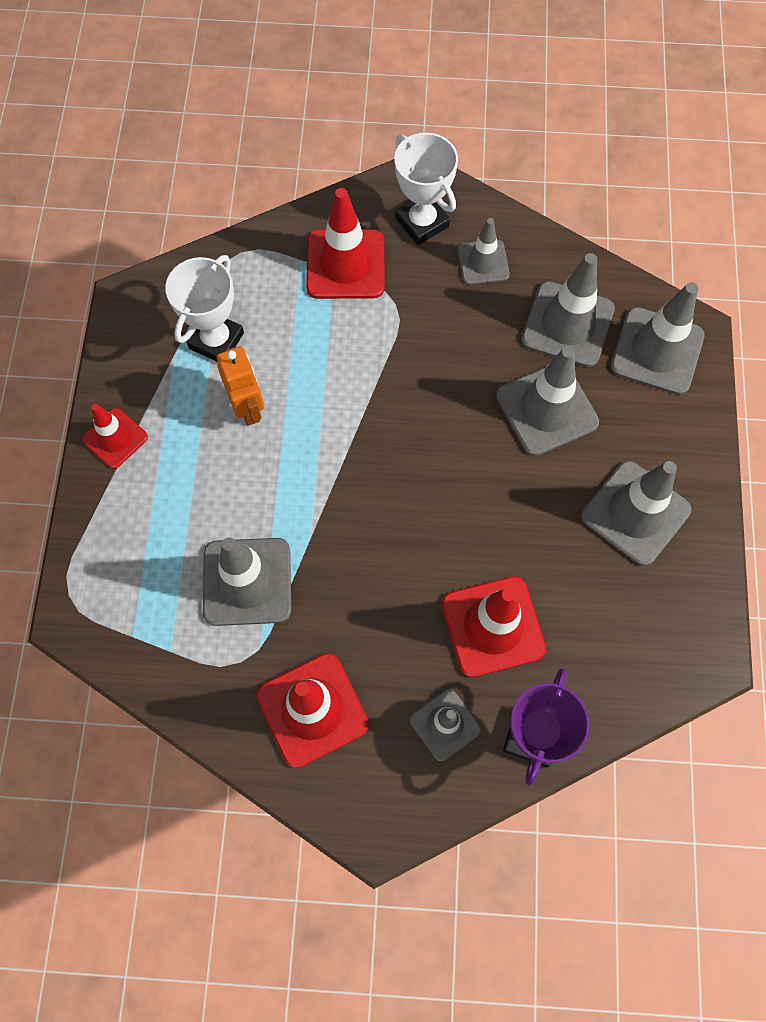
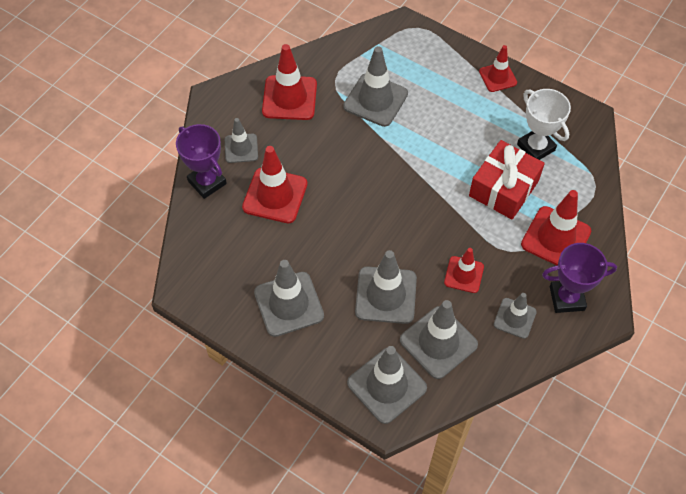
camera: 120 degrees right, 10 degrees down
(248, 408) = (480, 143): orange robot -> none
(306, 350) = (503, 188): none -> red gift
(422, 222) = (566, 298): white trophy -> purple trophy
(461, 338) = (464, 274): none -> red traffic cone

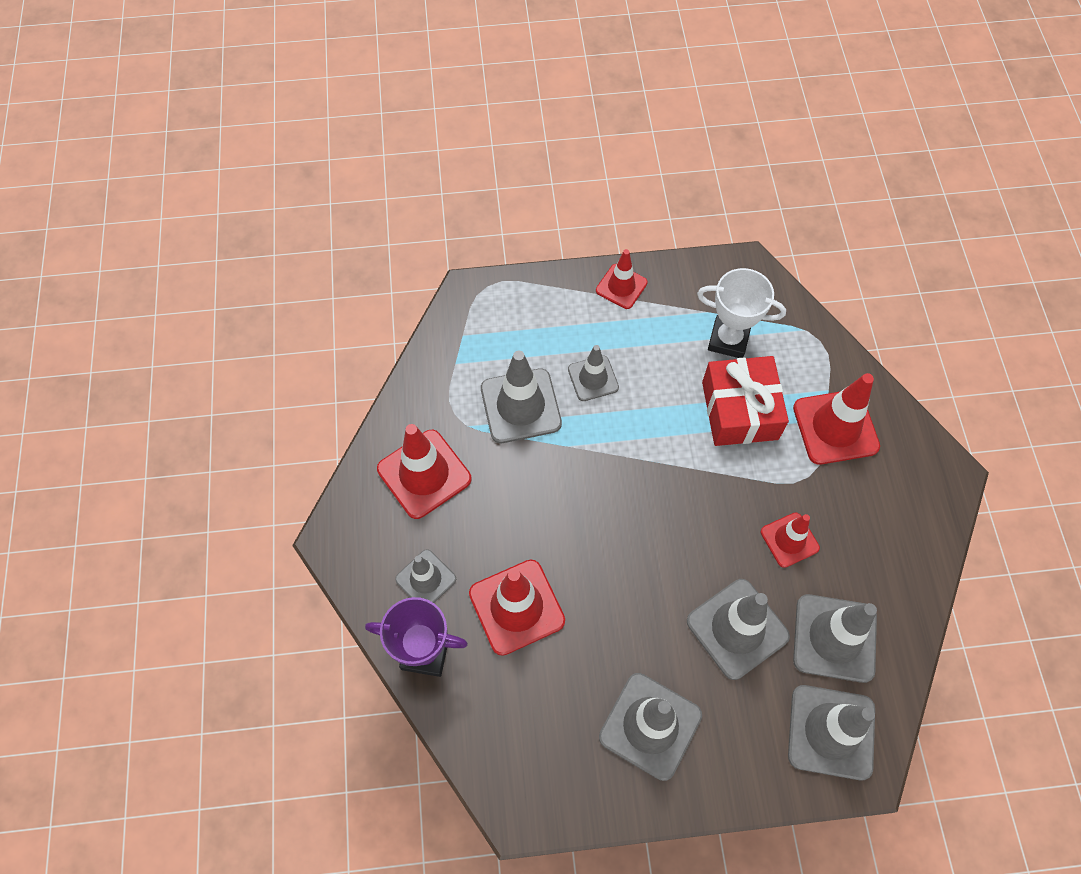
camera: 40 degrees left, 5 degrees up
(514, 318) = (878, 548): grey traffic cone -> grey traffic cone (593, 378)
(566, 298) = (903, 486): purple trophy -> none

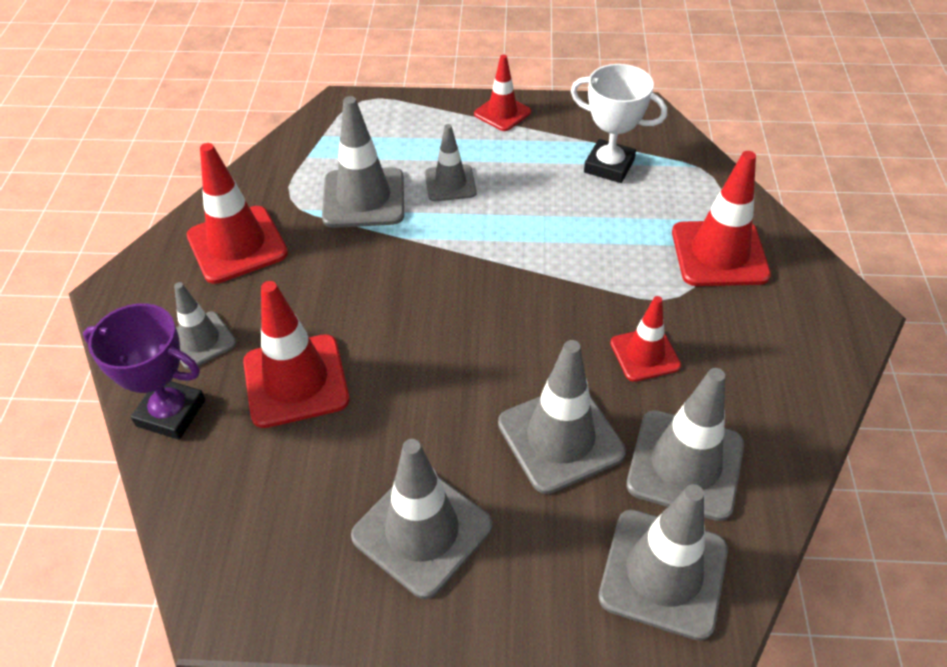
camera: 10 degrees right, 15 degrees down
(739, 410) = (609, 227): red gift -> none

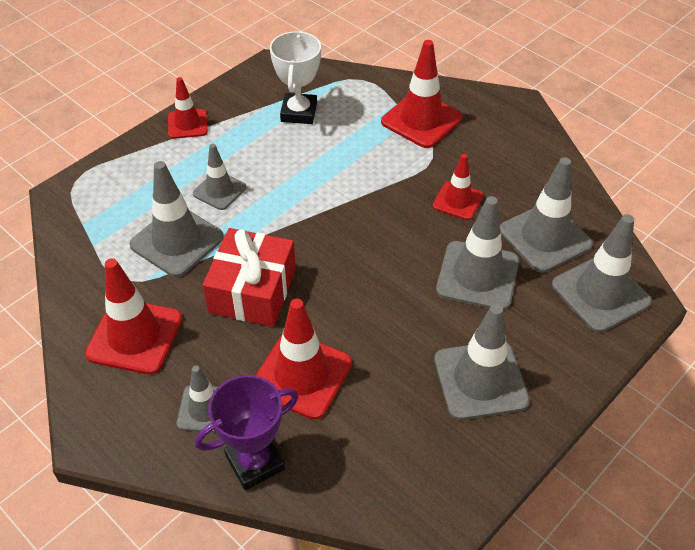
camera: 50 degrees left, 0 degrees up
(359, 282) = (252, 290): none -> red gift
(609, 166) = (299, 112): white trophy -> white trophy turned 60 degrees counterclockwise

